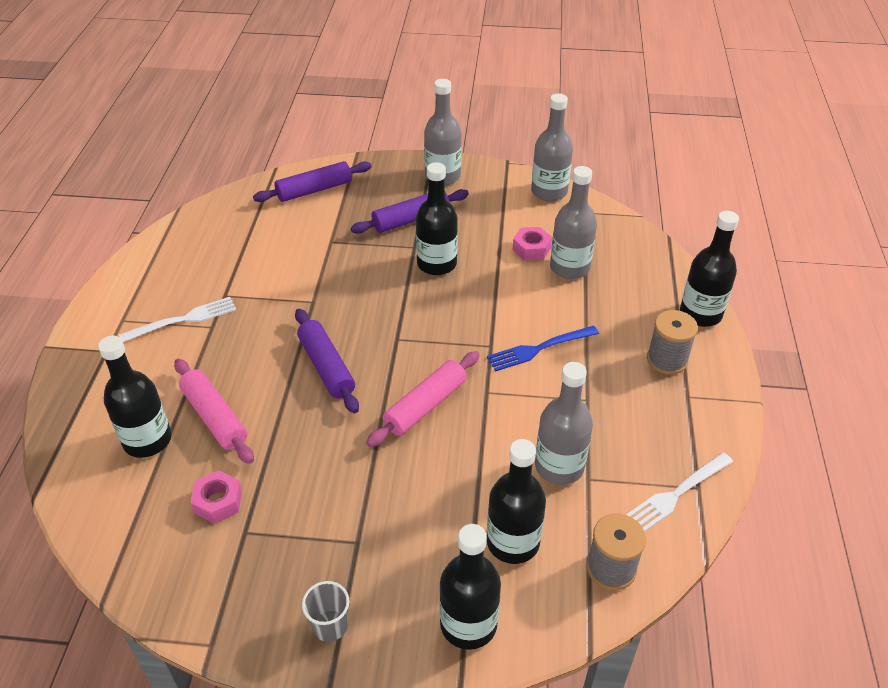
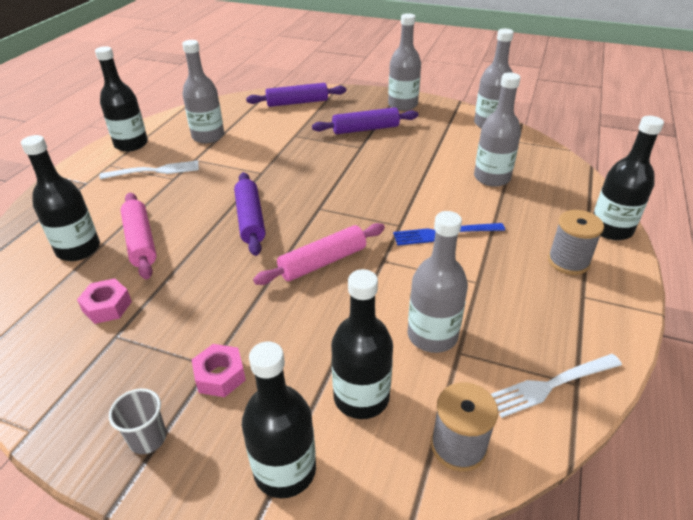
camera: 15 degrees right, 5 degrees down
(225, 259) = (208, 136): none -> grey bottle
(437, 264) = (375, 160): black bottle -> black bottle (131, 144)
(531, 249) = (461, 160): pink nut -> pink nut (220, 376)

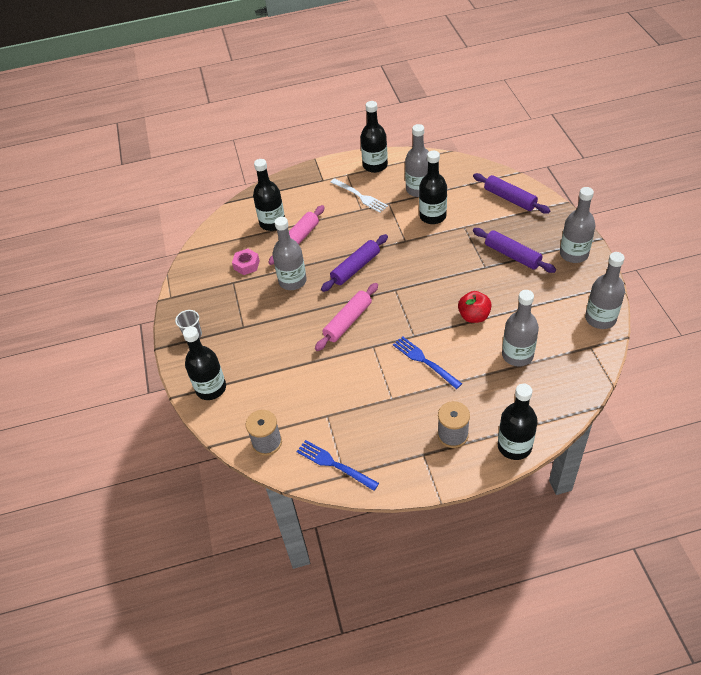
camera: 60 degrees right, 10 degrees up
(220, 376) = (240, 334): pink nut -> none
(322, 262) = (348, 321): pink rolling pin -> pink rolling pin turned 75 degrees counterclockwise
(361, 397) = (267, 392): black bottle -> black bottle (432, 216)
(416, 179) = (474, 316): none -> red apple
(432, 335) = (330, 399): grey bottle -> grey bottle (292, 281)
(550, 385) = (334, 464): white fork -> blue fork

